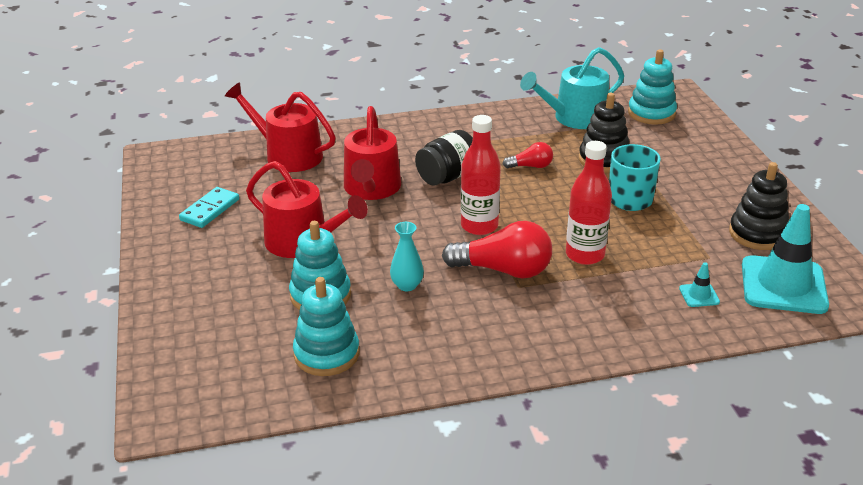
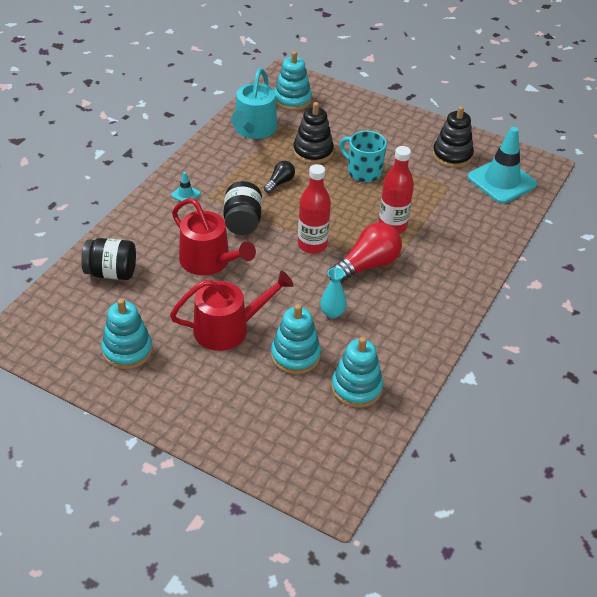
camera: 50 degrees left, 10 degrees up
(210, 210) = (127, 350): turquoise domino -> turquoise stacking toy
(288, 155) = (111, 272): red watering can -> black jar
(531, 166) = (280, 182): red light bulb -> black light bulb
(699, 295) = (475, 213): turquoise traffic cone -> turquoise traffic cone (185, 194)

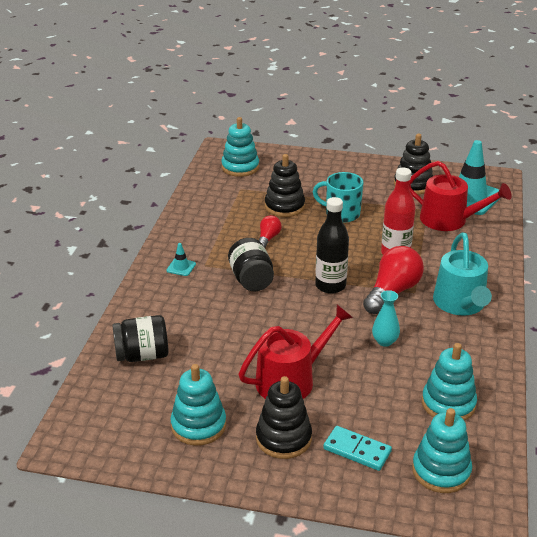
camera: 15 degrees left, 10 degrees down
(193, 381) = (283, 438): none -> black stacking toy
(209, 261) = (238, 322): red watering can -> red watering can (449, 220)
(251, 409) = (357, 450): none -> turquoise domino
(253, 129) = (217, 198): turquoise watering can -> turquoise watering can (460, 304)
(280, 182) = (268, 238): black light bulb -> red light bulb
(295, 355) = (372, 388): turquoise stacking toy -> turquoise stacking toy (441, 471)
(312, 245) = (330, 286): red bottle -> black bottle

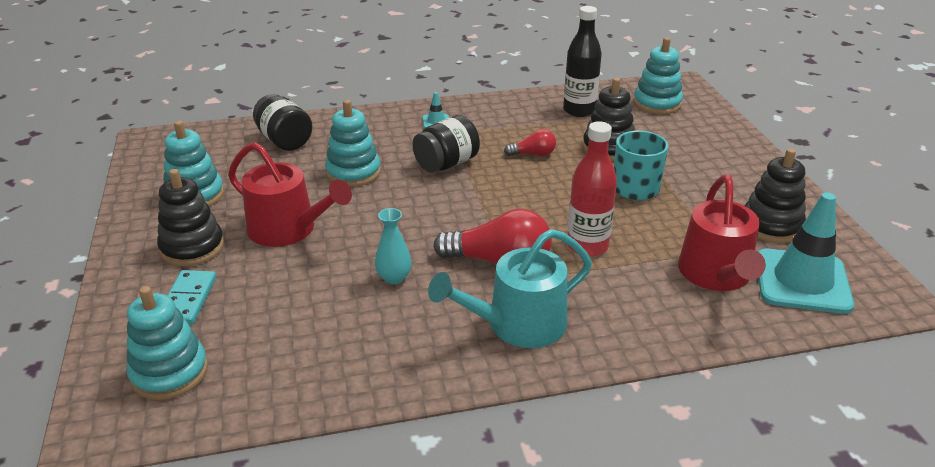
camera: 65 degrees right, 0 degrees up
(330, 286) = (476, 215): black bottle -> black bottle (579, 110)
(448, 404) = (297, 354): turquoise stacking toy -> turquoise stacking toy (353, 172)

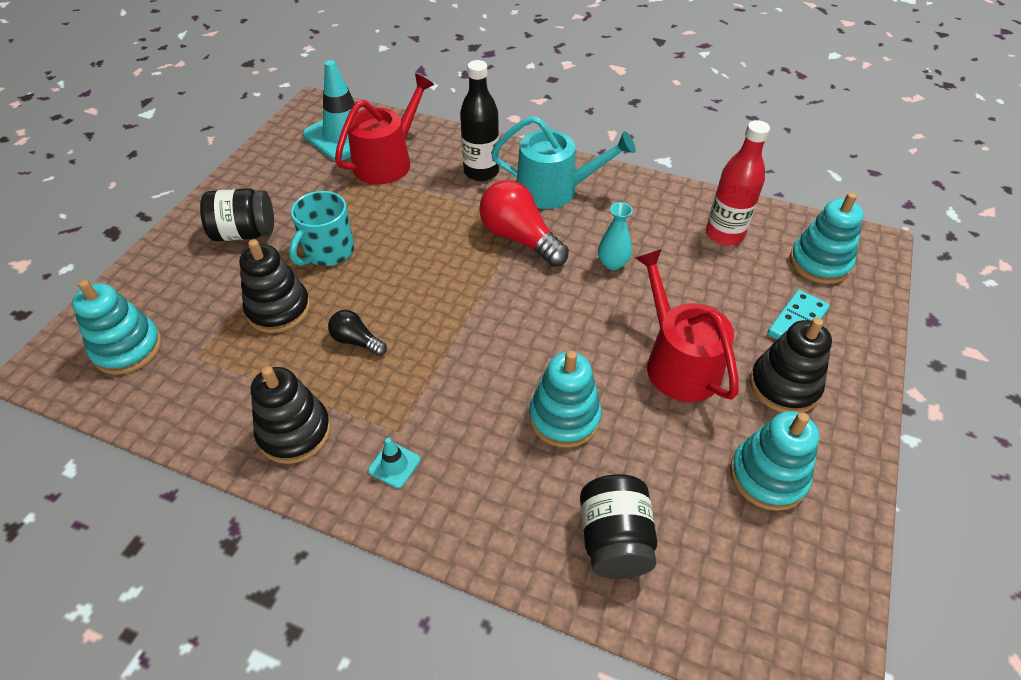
camera: 145 degrees left, 15 degrees up
(446, 164) = (455, 375): black jar -> black jar (245, 233)
(533, 154) = (356, 341): red light bulb -> black light bulb
(579, 110) = (218, 386): black bottle -> black bottle (481, 172)
(587, 246) = (440, 220): red bottle -> red bottle (724, 234)
(771, 225) = (293, 173): black stacking toy -> black stacking toy (295, 432)

